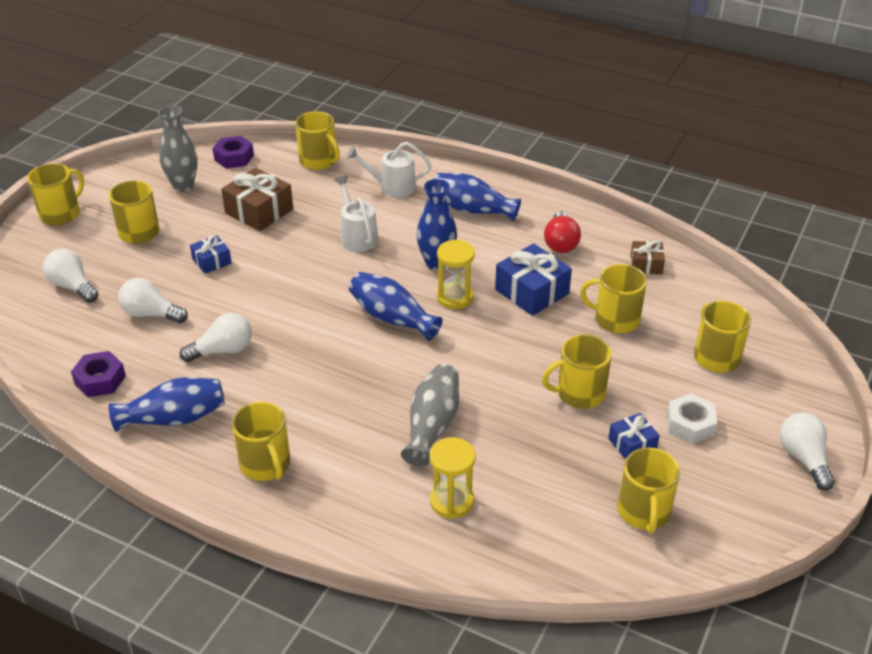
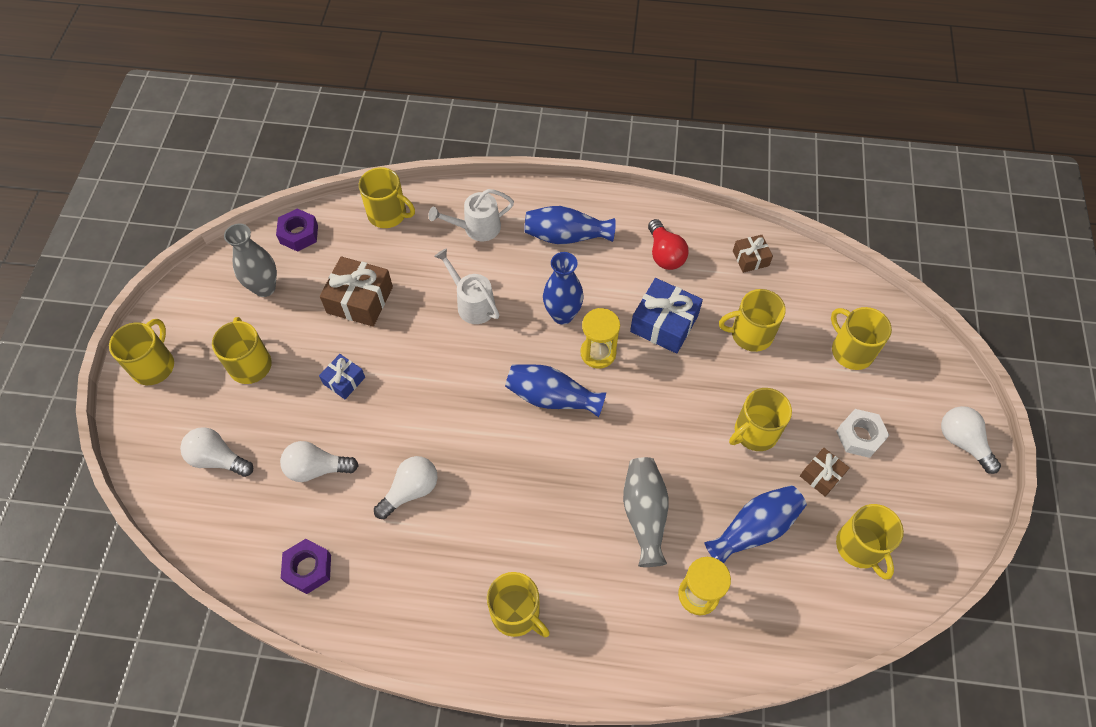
camera: 20 degrees left, 20 degrees up
(174, 418) = (404, 590): blue vase -> blue vase (754, 529)
(632, 444) = (821, 475): blue gift -> brown gift

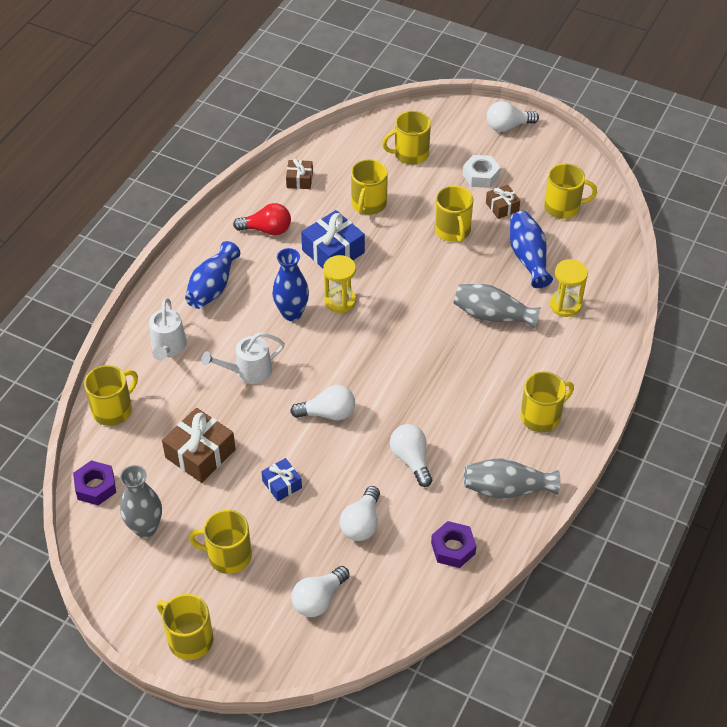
camera: 70 degrees left, 10 degrees down
(401, 603) = (507, 489): none -> grey vase
(445, 391) = (328, 413): none -> white light bulb
(552, 397) = (367, 342): blue vase -> none

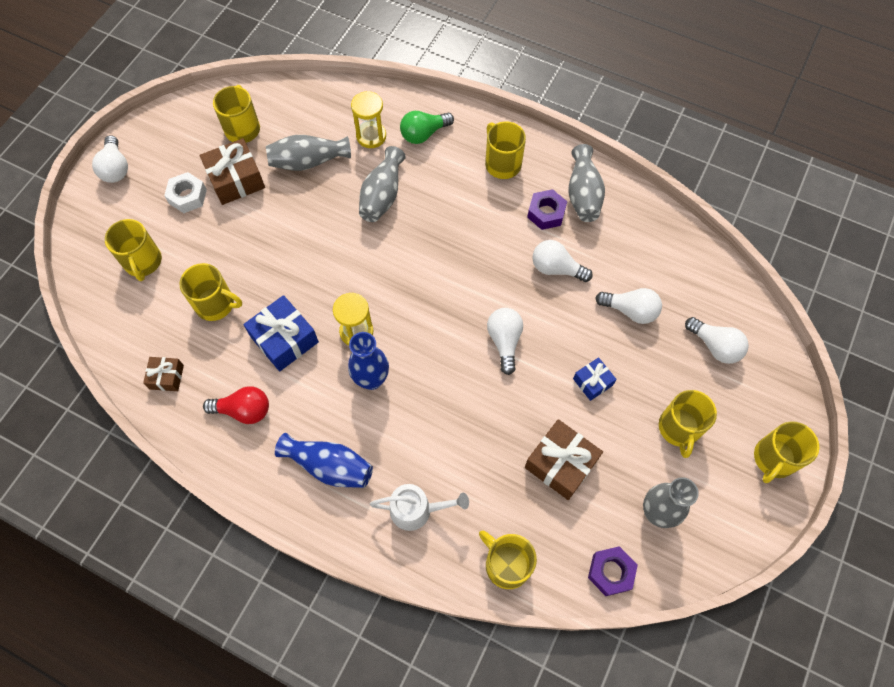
camera: 90 degrees left, 15 degrees up
(248, 371) = (452, 421): white watering can -> none
(267, 230) = (244, 410): red light bulb -> red light bulb turned 90 degrees clockwise
(411, 460) = (556, 268): white light bulb -> white light bulb turned 45 degrees clockwise
(452, 231) = (265, 225): yellow mug -> none
(453, 548) = (648, 238): purple nut -> purple nut (546, 213)
(502, 207) = (236, 180): brown gift -> brown gift, size x1.75
(528, 257) = (308, 162): blue vase -> grey vase
(573, 348) = (424, 134): none -> green light bulb

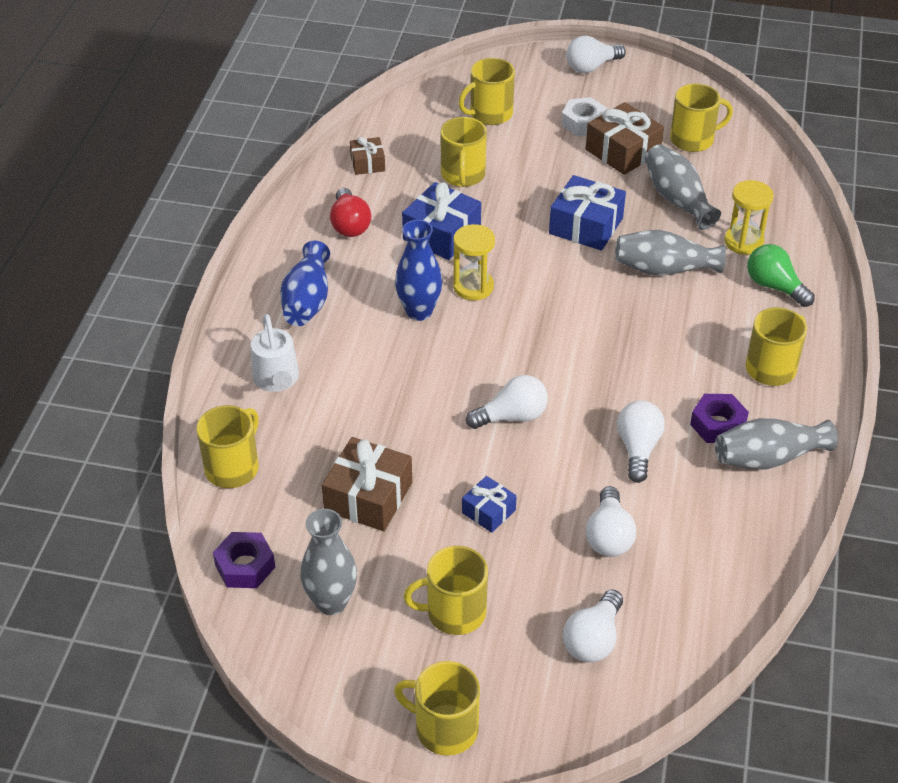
camera: 75 degrees right, 20 degrees down
(314, 232) = (586, 226): none -> blue gift

